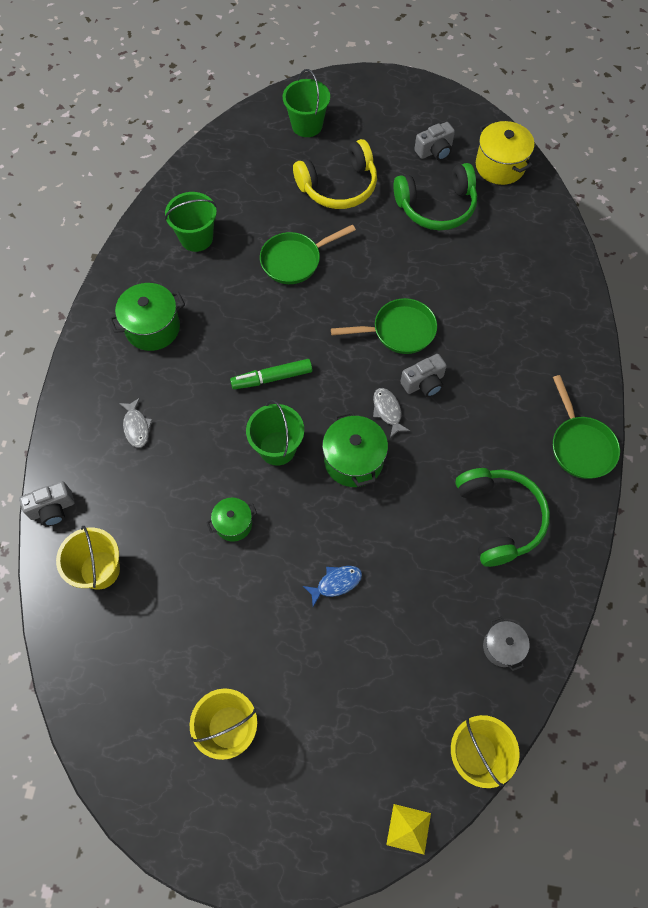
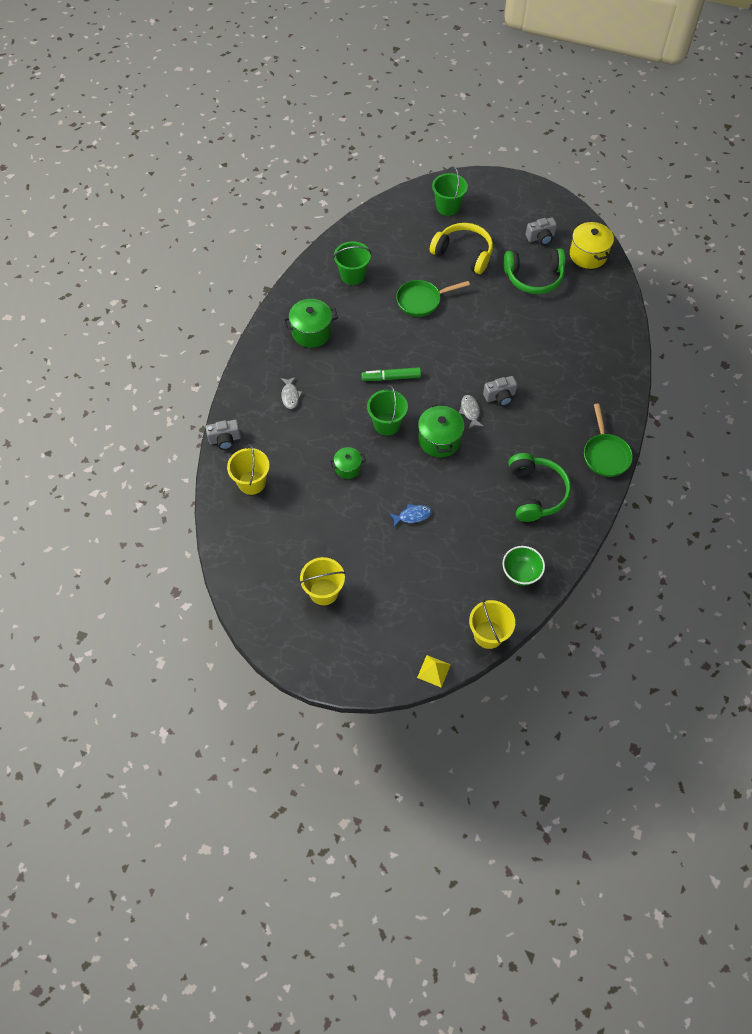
camera: 10 degrees right, 5 degrees down
(339, 186) = (463, 253): yellow headphones -> yellow headphones turned 135 degrees counterclockwise
(399, 331) = (489, 359): green pan -> none
(502, 647) = (521, 573): grey pot -> green bowl

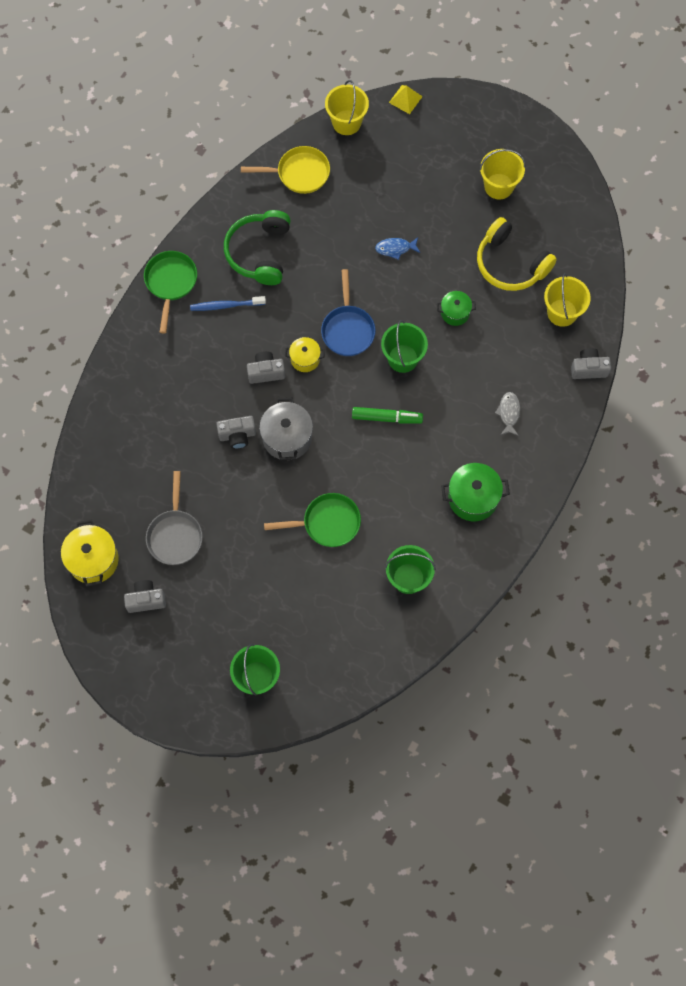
camera: 170 degrees left, 10 degrees up
(439, 440) = (348, 329): green pot -> blue pan
(463, 253) = (255, 590): yellow headphones -> yellow headphones (510, 264)
(468, 352) = (287, 438): none -> grey pot
(470, 411) = (305, 359): grey fish -> yellow pot
(508, 348) = (237, 435): none -> grey camera
(521, 573) = (299, 173): green bowl -> yellow pan
(534, 277) = (175, 535): green headphones -> grey pan
(550, 443) = (226, 305): none -> blue toothbrush

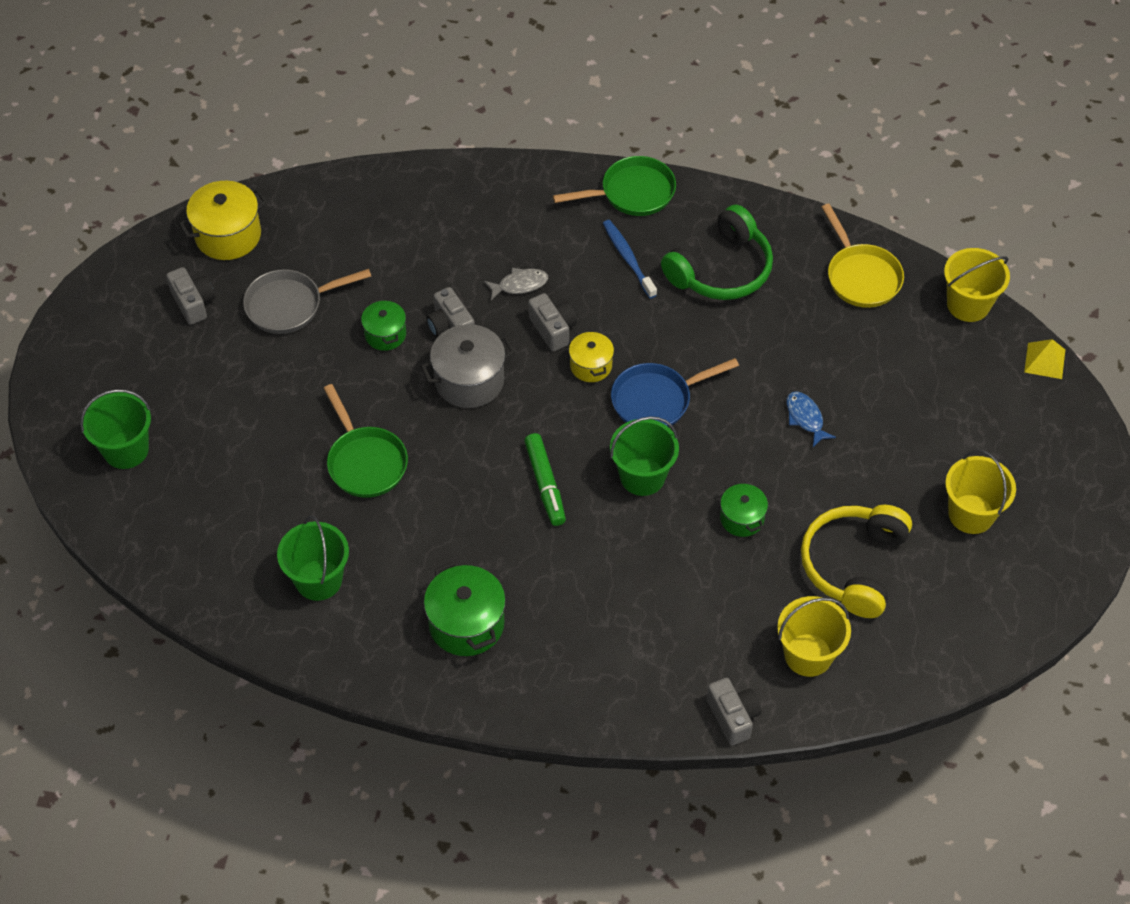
camera: 70 degrees right, 15 degrees down
(226, 479) = (385, 334): none -> green pot
(259, 252) = (721, 270): green headphones -> green headphones turned 150 degrees clockwise
(508, 413) = (616, 631): grey fish -> grey fish (520, 285)

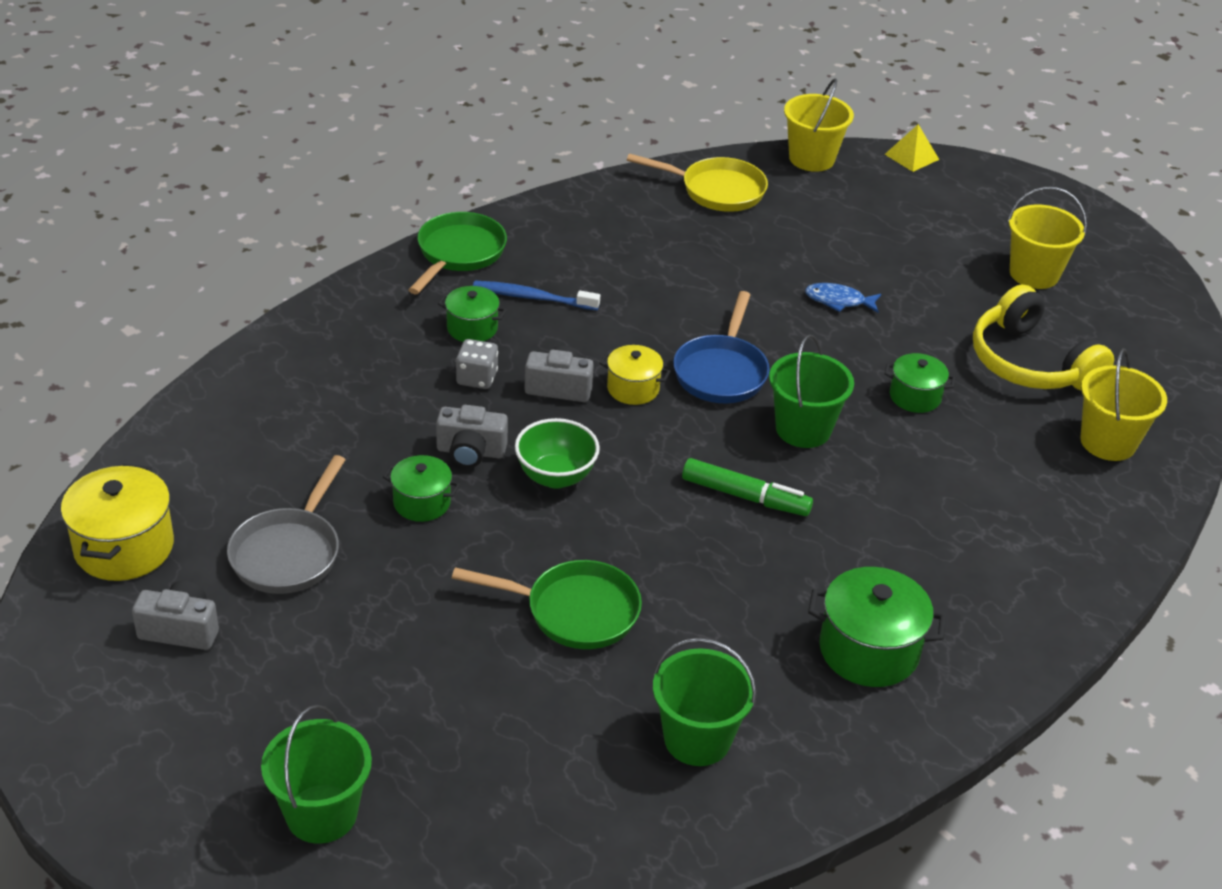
camera: 55 degrees left, 15 degrees down
(469, 381) = (555, 477): grey pot -> green bowl
(520, 285) = (477, 378): grey fish -> grey dice
(565, 250) = (472, 328): none -> green pot
(721, 270) = (615, 255): green headphones -> none
(733, 717) = (1142, 526): grey camera -> none

